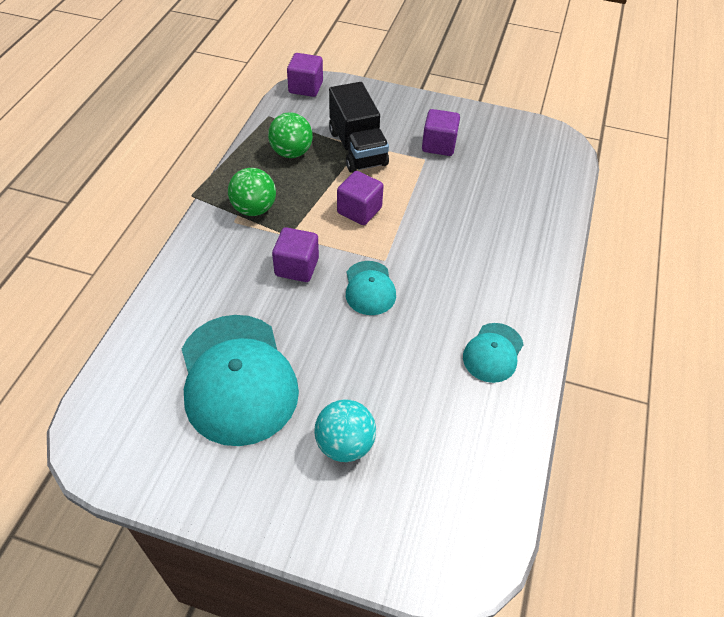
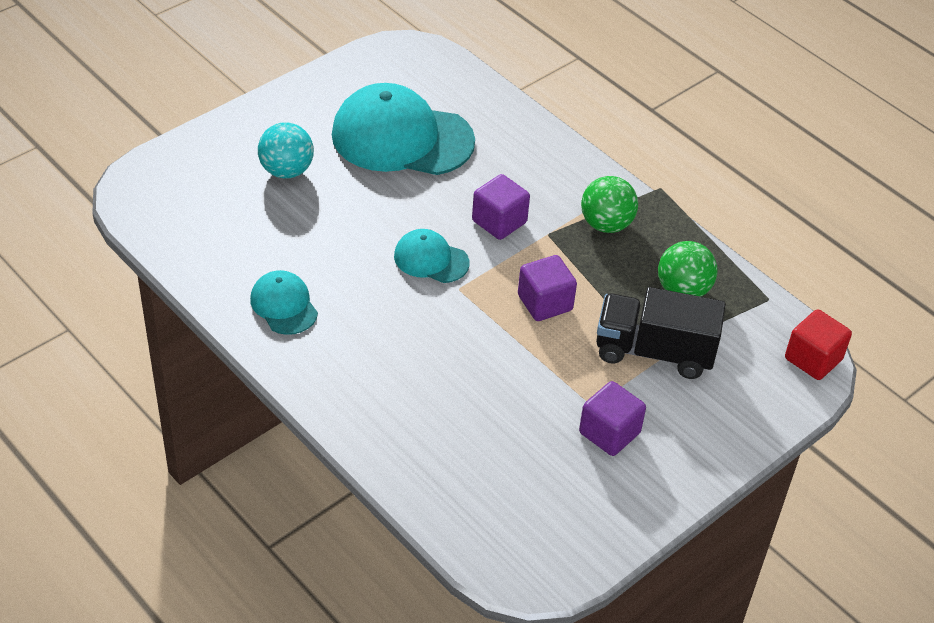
camera: 120 degrees right, 5 degrees down
(305, 87) = (813, 359): purple cube -> red cube

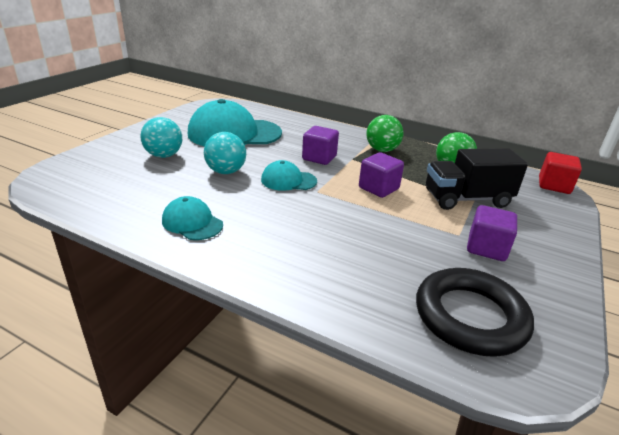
camera: 20 degrees left, 15 degrees down
(356, 223) = (226, 171): none -> turquoise ball
(514, 506) = (470, 316): none -> black ring

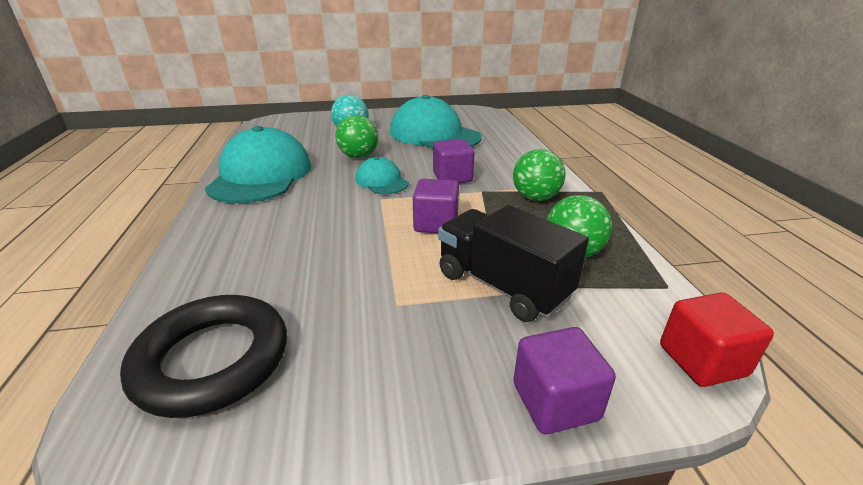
camera: 55 degrees right, 0 degrees up
(192, 222) = (261, 175): turquoise cap -> turquoise cap, size x2.00
(226, 171) = (358, 156): turquoise ball -> green ball
(486, 248) = (386, 335): purple cube -> purple cube (555, 401)

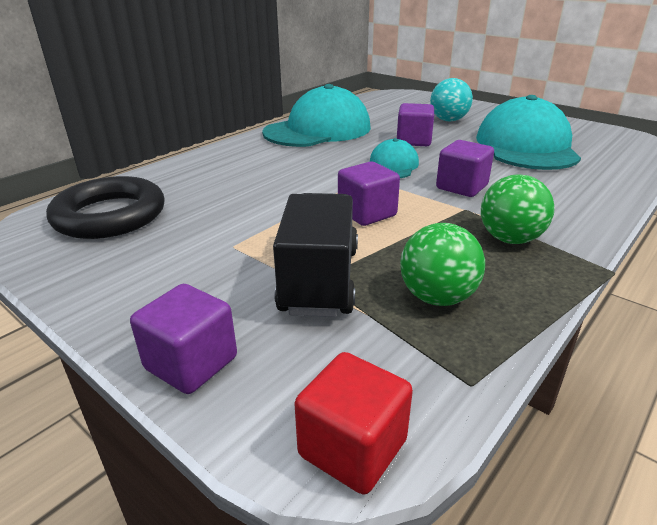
camera: 50 degrees right, 0 degrees up
(358, 156) = (413, 141): green ball -> purple cube

